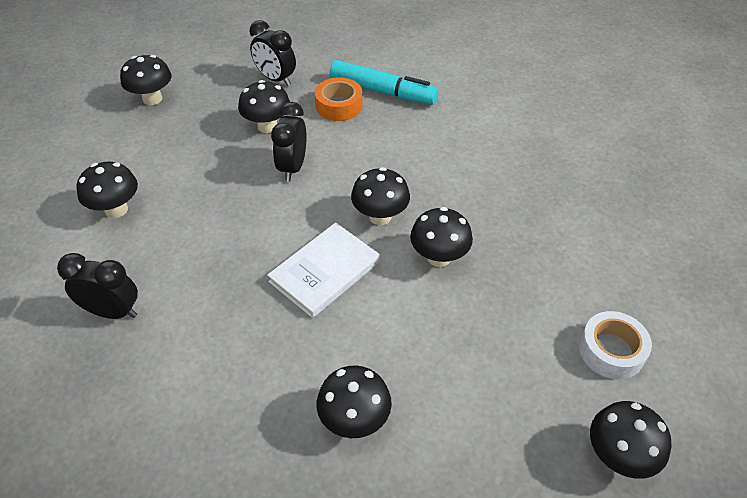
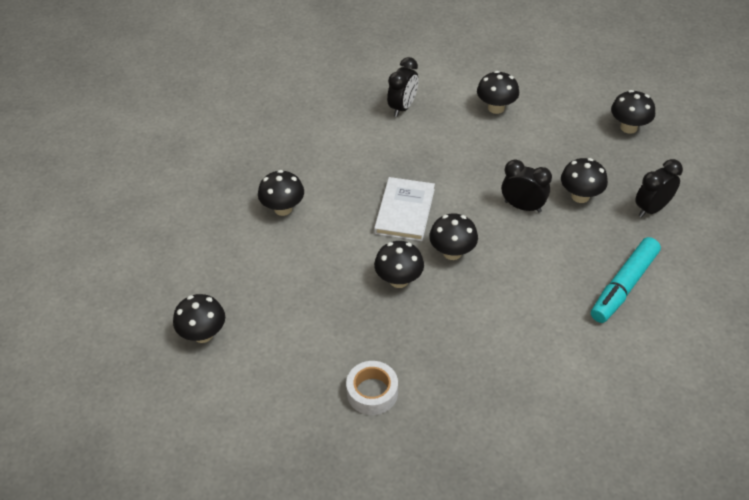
camera: 105 degrees right, 0 degrees up
(325, 272) = (404, 211): white book -> white book turned 45 degrees clockwise
(339, 106) = (604, 249): orange tape -> none
(611, 351) = (278, 362): white tape -> white tape (372, 392)

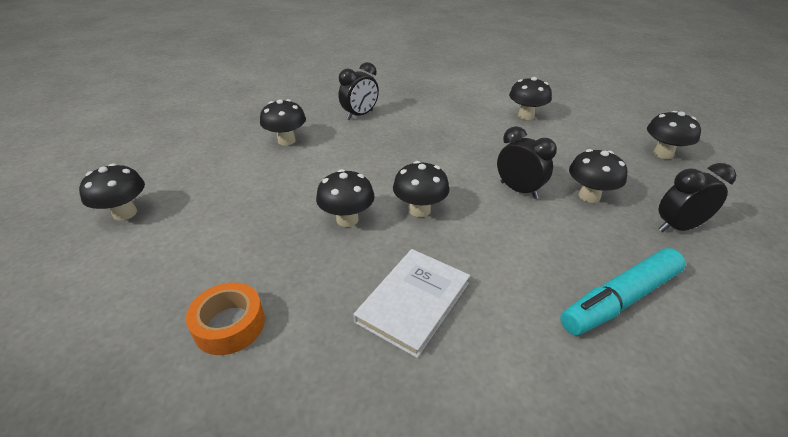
camera: 20 degrees right, 10 degrees down
(372, 392) = (229, 325): white tape -> orange tape
(402, 107) = (440, 100): black clock -> black clock (360, 115)
(404, 211) = (393, 166): white book -> white book (413, 302)

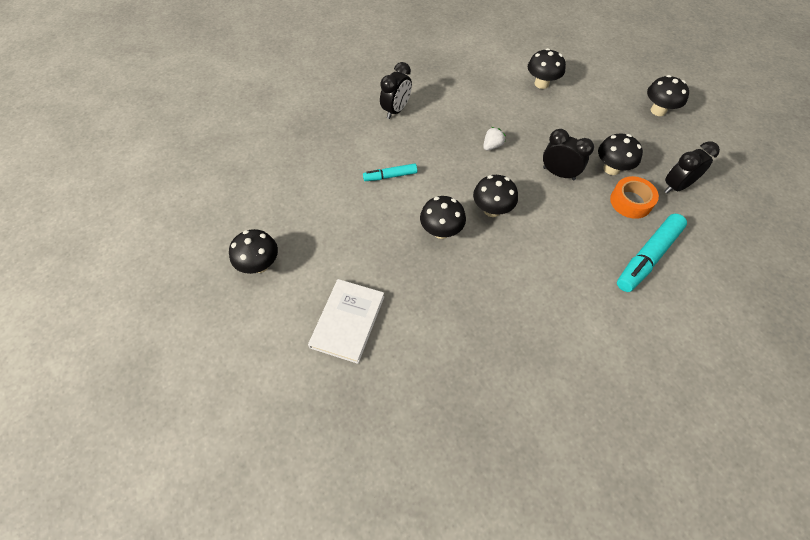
camera: 15 degrees left, 20 degrees up
(229, 325) = (405, 338): orange tape -> orange tape (630, 202)
(286, 141) = (346, 156): black mushroom -> none
(320, 162) = (390, 176): none -> turquoise marker
(413, 302) = (518, 291): white book -> white book (347, 321)
(448, 155) = (492, 146): none -> white strawberry

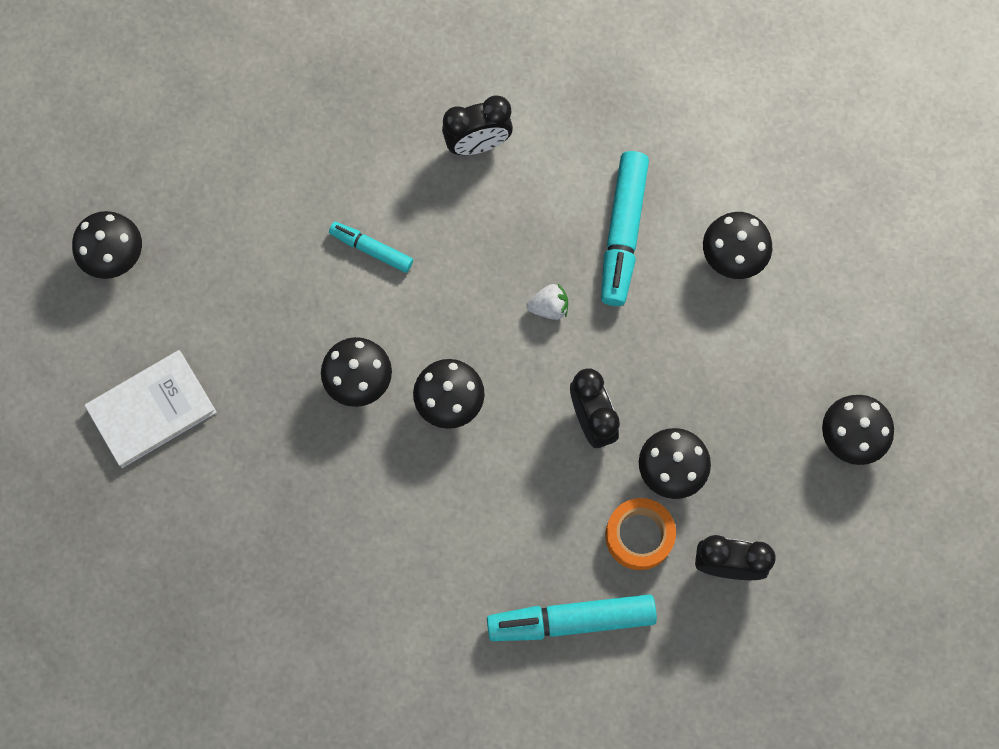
camera: 40 degrees right, 15 degrees up
(490, 102) = (622, 233): none -> turquoise marker

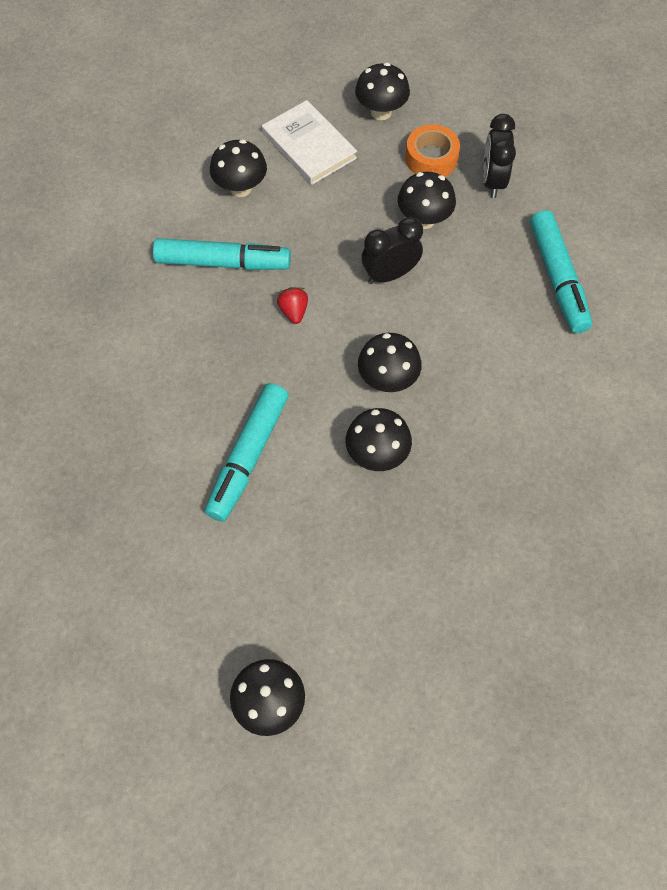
camera: 95 degrees left, 10 degrees down
(152, 410) = (429, 641): white book -> white book (309, 145)
(371, 249) = (248, 456): turquoise marker -> turquoise marker, size x1.77
(478, 144) = (141, 377): black clock -> none
(549, 307) = (293, 311): white strawberry -> red strawberry
(639, 536) = (480, 237): orange tape -> orange tape (431, 158)

